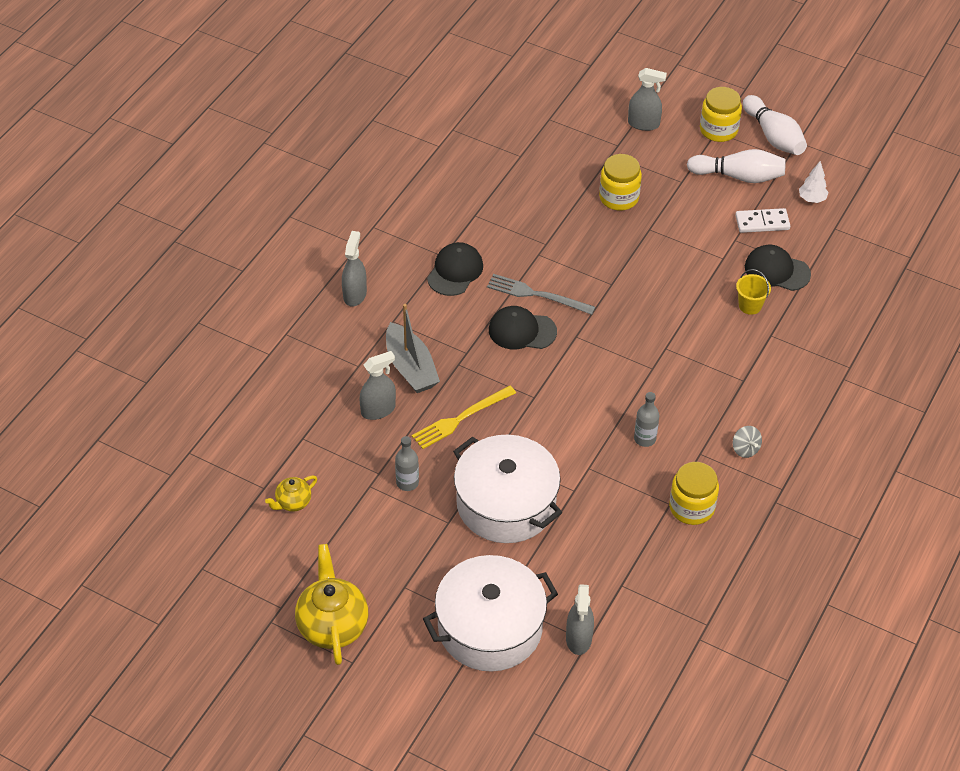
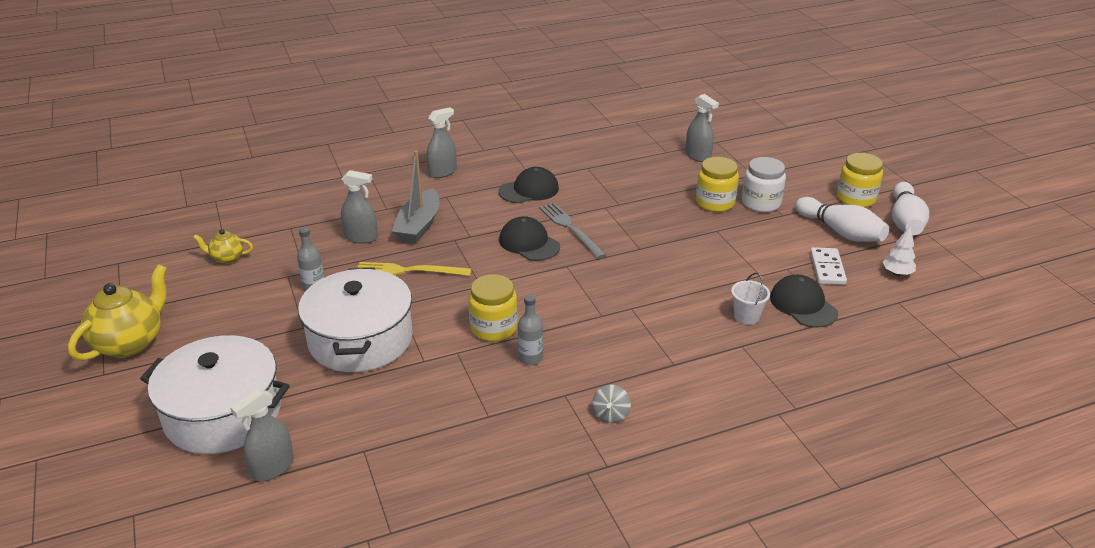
camera: 40 degrees right, 15 degrees down
(643, 124) = (792, 171): grey spray bottle -> grey spray bottle (698, 156)
(653, 177) = (761, 203): none -> white jar
(691, 507) = (503, 430): yellow jar -> yellow jar (493, 328)
(750, 306) = (746, 316): yellow bucket -> white bucket
(762, 222) = (827, 268): white domino -> white domino turned 60 degrees clockwise

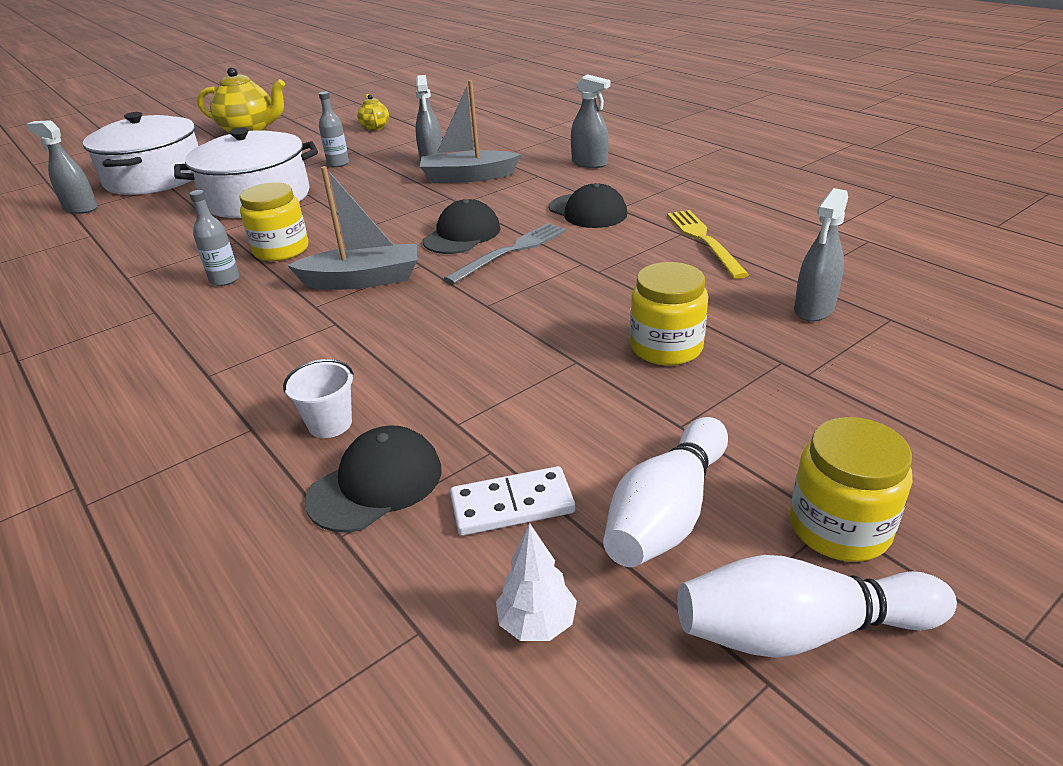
camera: 75 degrees right, 0 degrees up
(408, 271) = (379, 191): yellow fork -> yellow fork (704, 240)
(574, 292) = (362, 280): none -> grey boat
(610, 415) = (110, 346): grey spinning top -> none
(761, 203) = (705, 395): white jar -> none

